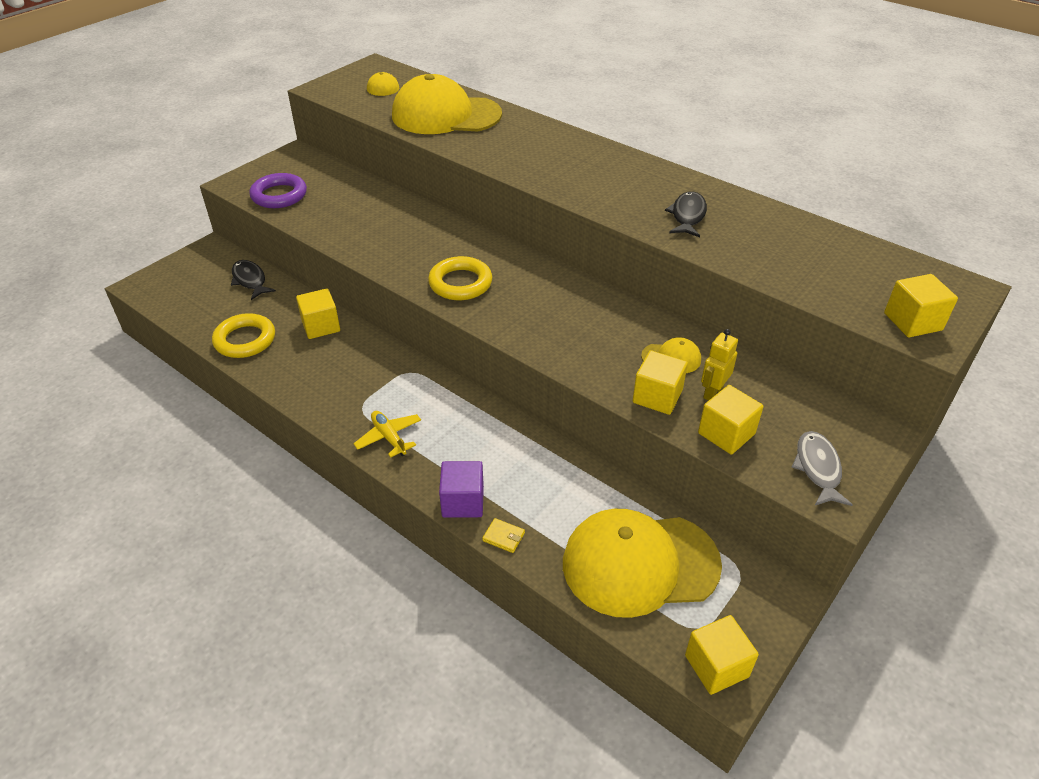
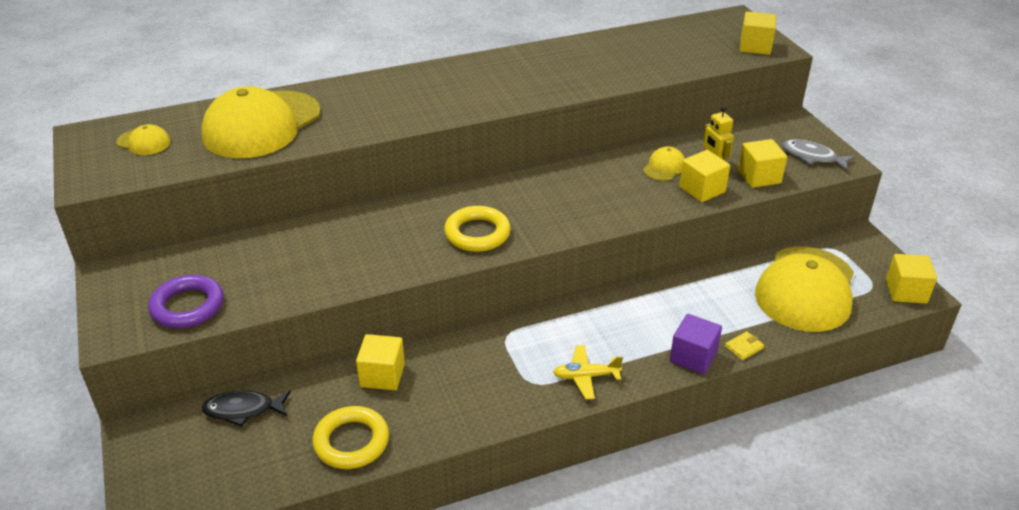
camera: 60 degrees left, 5 degrees down
(687, 216) = (564, 72): black fish -> none

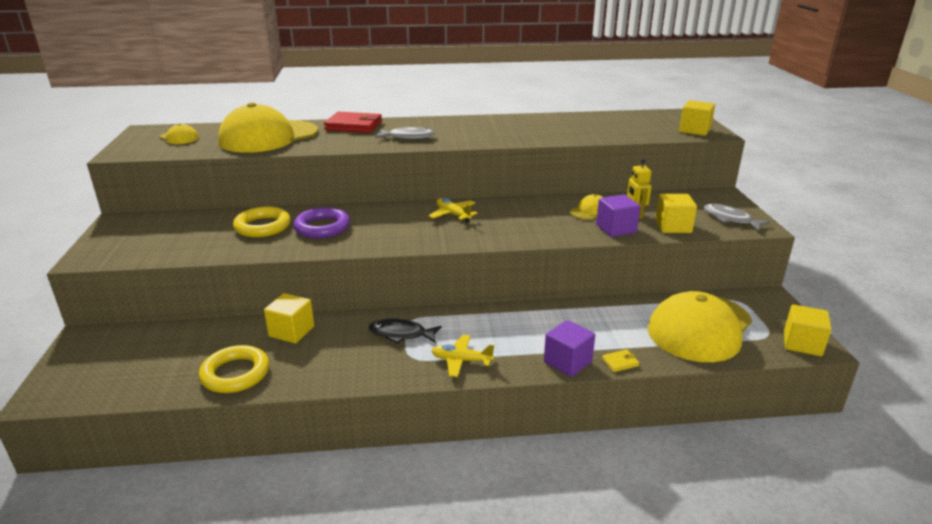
camera: 15 degrees right, 10 degrees down
(187, 306) = (153, 248): purple ring -> purple ring (322, 227)
(243, 410) = (169, 337): black fish -> black fish (401, 334)
(357, 89) = (354, 126): none -> red wallet
(437, 102) = (408, 137): none -> grey fish
(477, 233) = (406, 233): yellow ring -> yellow ring (262, 226)
(516, 196) = (453, 215): none -> yellow plane
(702, 189) = (616, 229): yellow cube -> purple cube

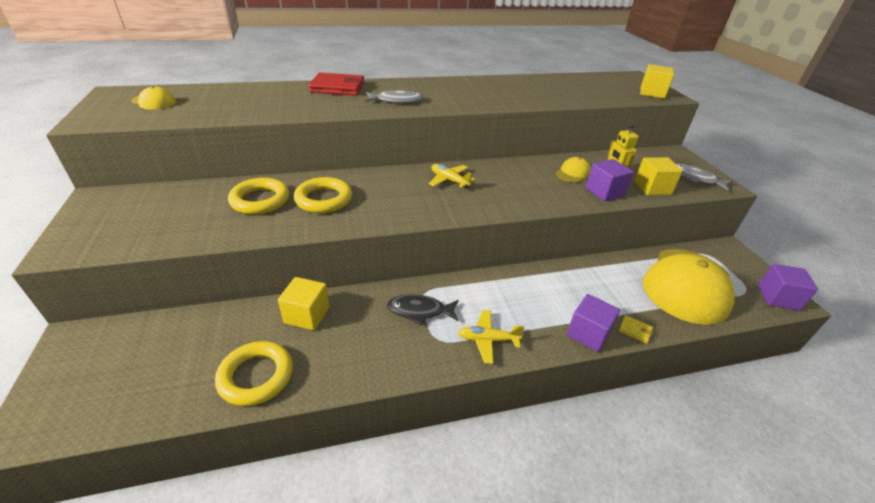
camera: 10 degrees left, 10 degrees up
(268, 137) = (252, 100): yellow cap -> none
(322, 227) = (324, 199): purple ring -> yellow ring
(620, 362) = (635, 330): yellow wallet -> yellow wallet turned 60 degrees clockwise
(802, 344) = (778, 298): yellow cube -> purple cube

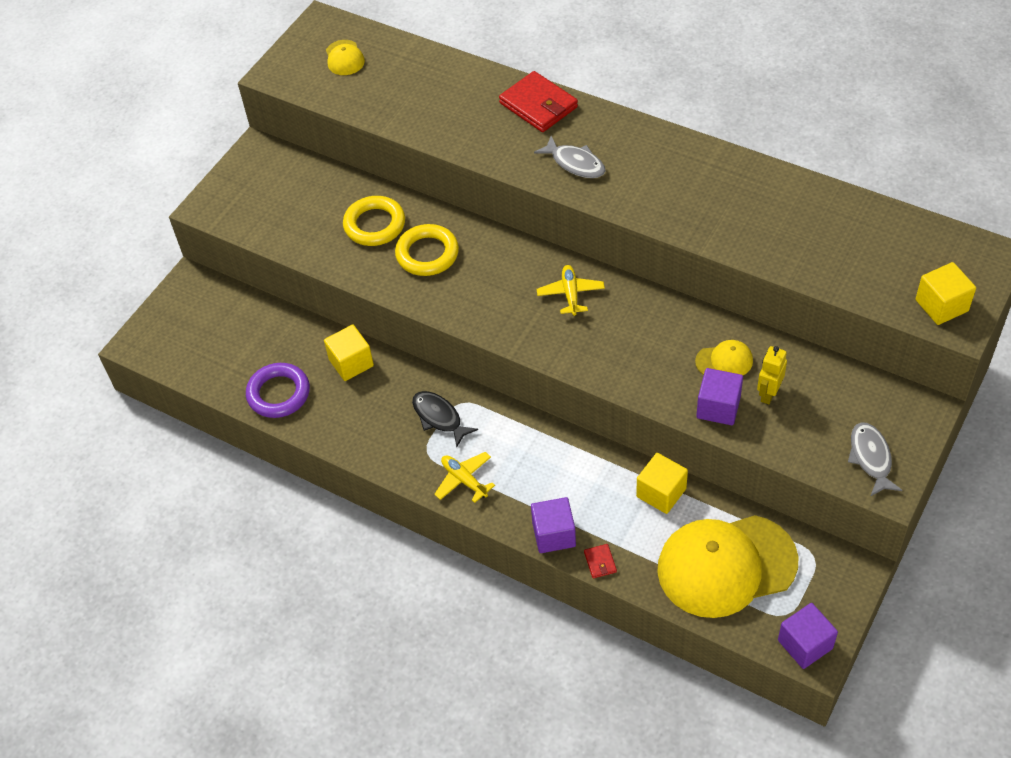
camera: 50 degrees right, 15 degrees up
(256, 376) = (279, 393): yellow ring -> purple ring
(635, 330) = (600, 562): yellow wallet -> red wallet
(652, 188) = (786, 436): yellow cube -> yellow cube (661, 493)

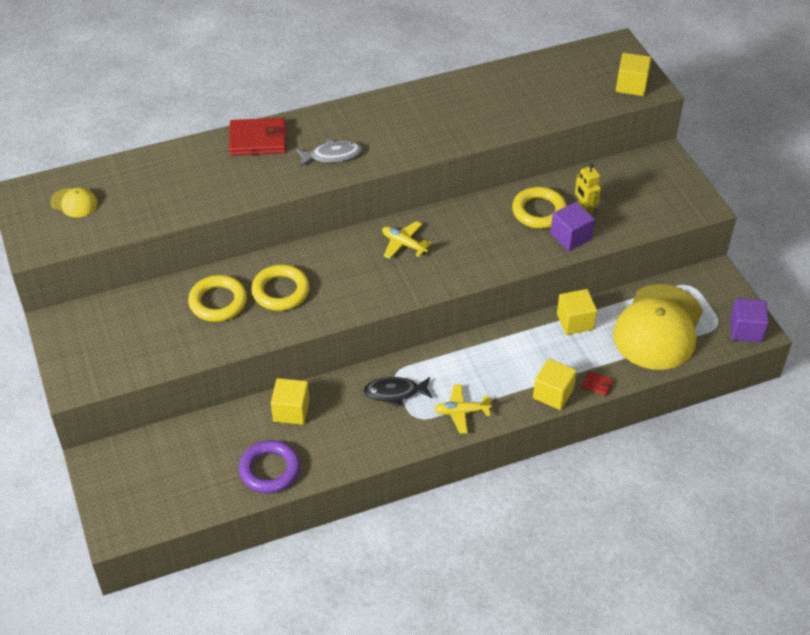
camera: 55 degrees left, 5 degrees down
(554, 534) = (553, 393): purple cube -> yellow cube
(724, 361) = (539, 211): yellow cap -> yellow ring
(871, 458) = (676, 199): grey fish -> none

